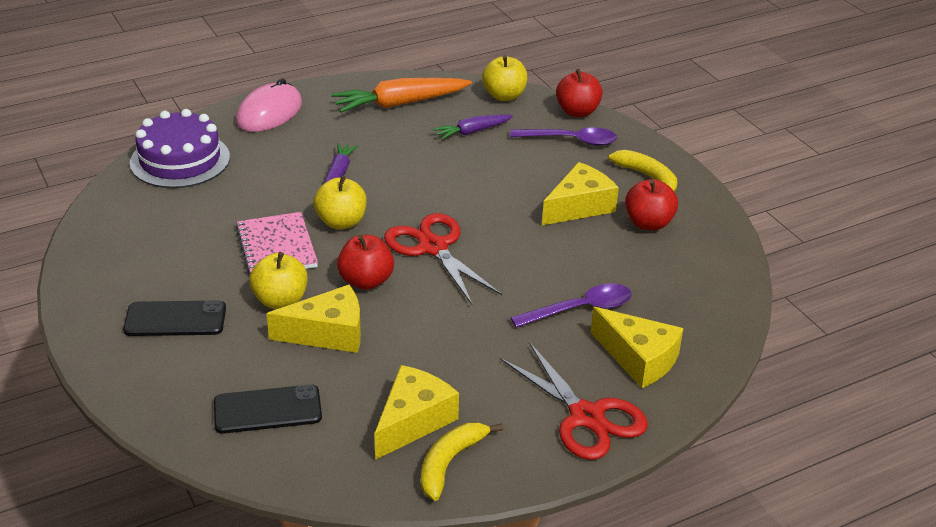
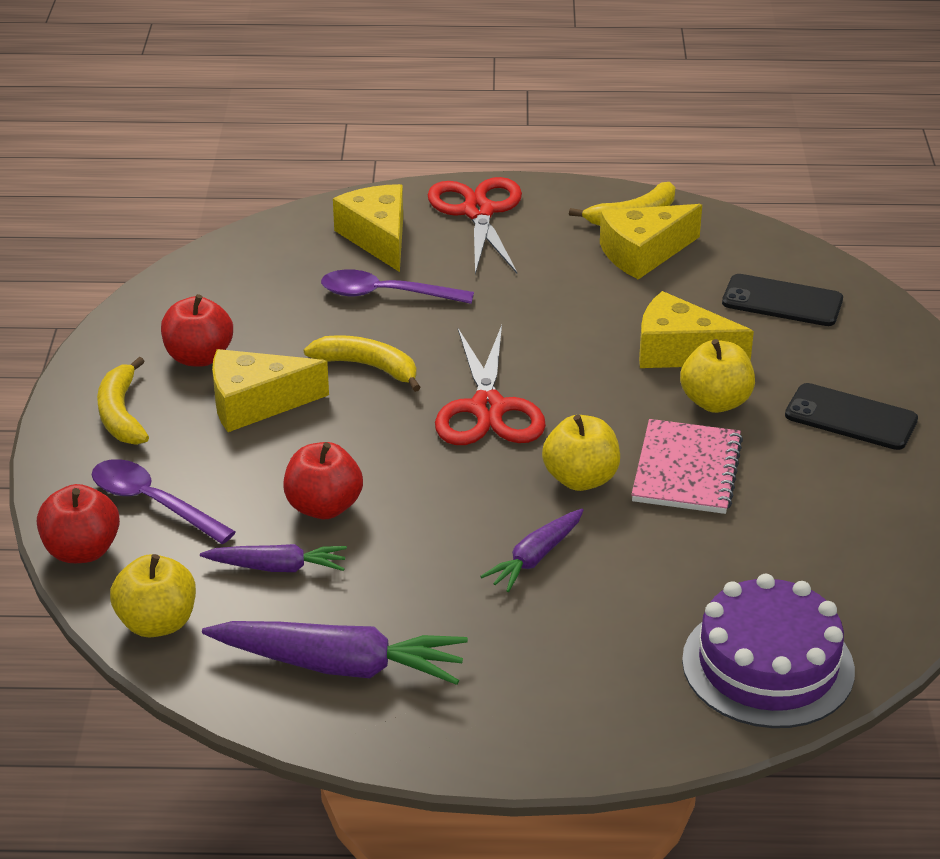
camera: 150 degrees left, 0 degrees up
(269, 112) = (573, 723): pink mouse -> none
(366, 281) = (600, 394): red apple -> red apple (324, 507)
(400, 104) = (339, 665): orange carrot -> purple carrot
(536, 251) = (368, 367): none -> yellow banana

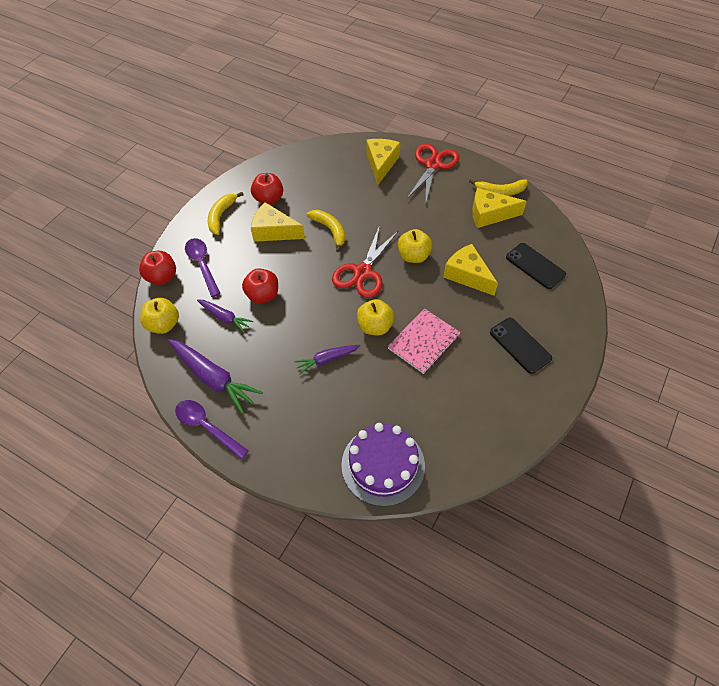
camera: 30 degrees right, 20 degrees up
(385, 294) = (363, 195): purple spoon -> purple spoon (207, 427)
(715, 402) = (463, 310): yellow apple -> yellow apple (413, 256)

